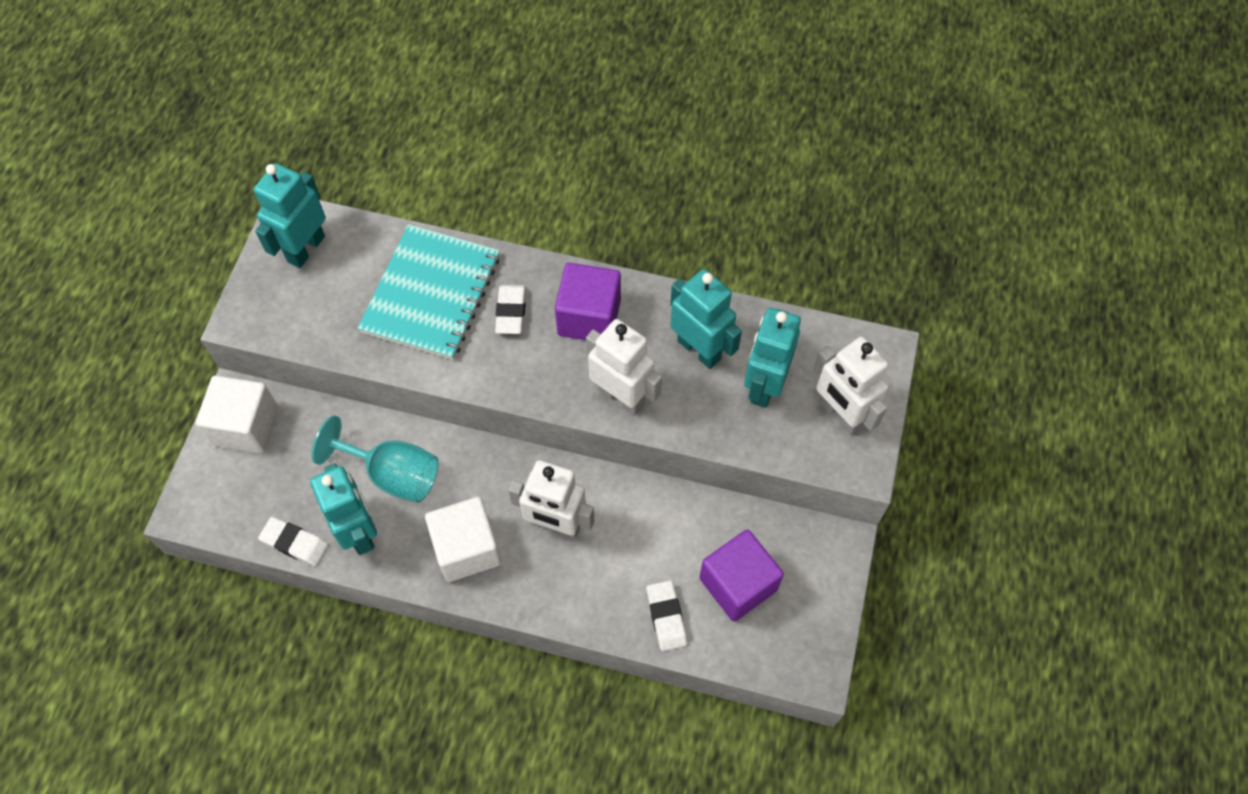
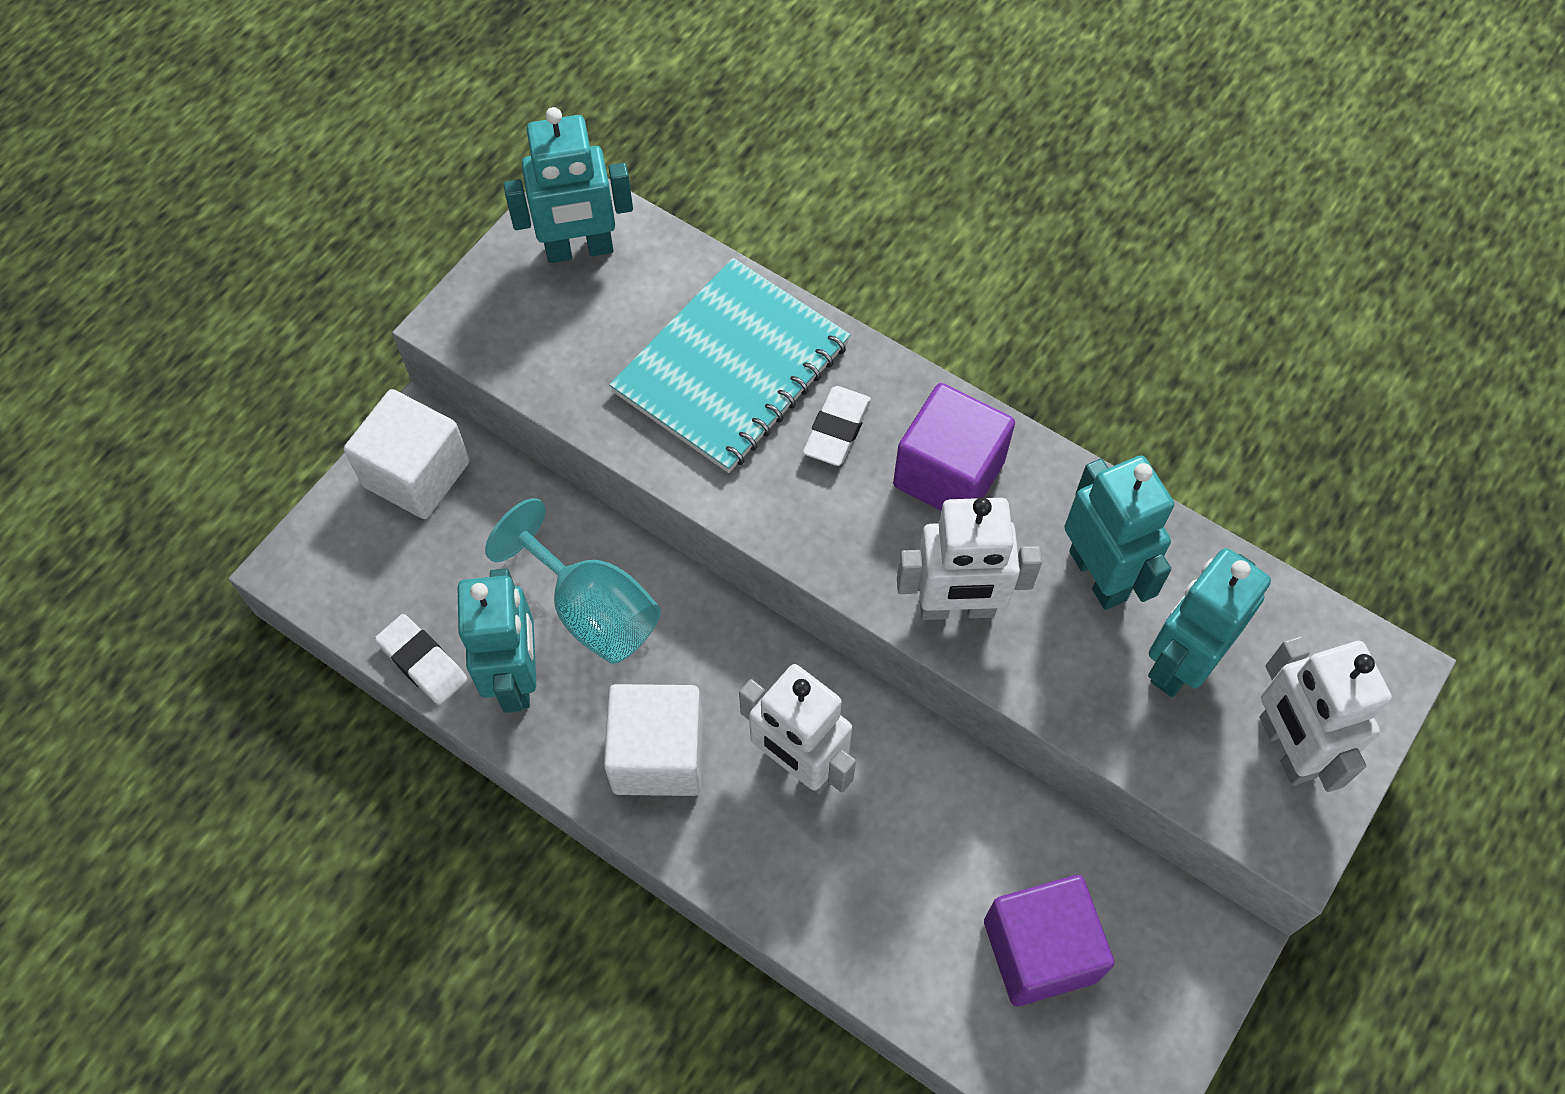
camera: 20 degrees right, 0 degrees up
(305, 249) = (579, 250): turquoise robot -> turquoise robot turned 150 degrees counterclockwise
(622, 396) = (957, 608): white robot -> white robot turned 120 degrees clockwise
(666, 617) = (913, 961): white eraser -> none

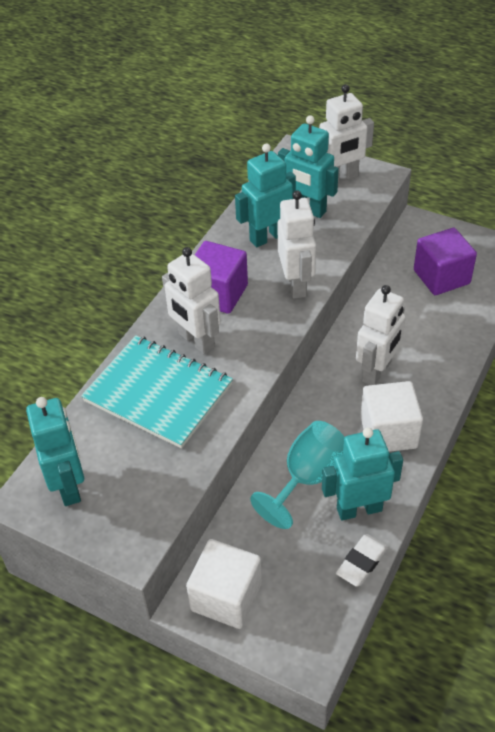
camera: 95 degrees left, 15 degrees down
(837, 430) = (196, 341): white eraser -> white robot

